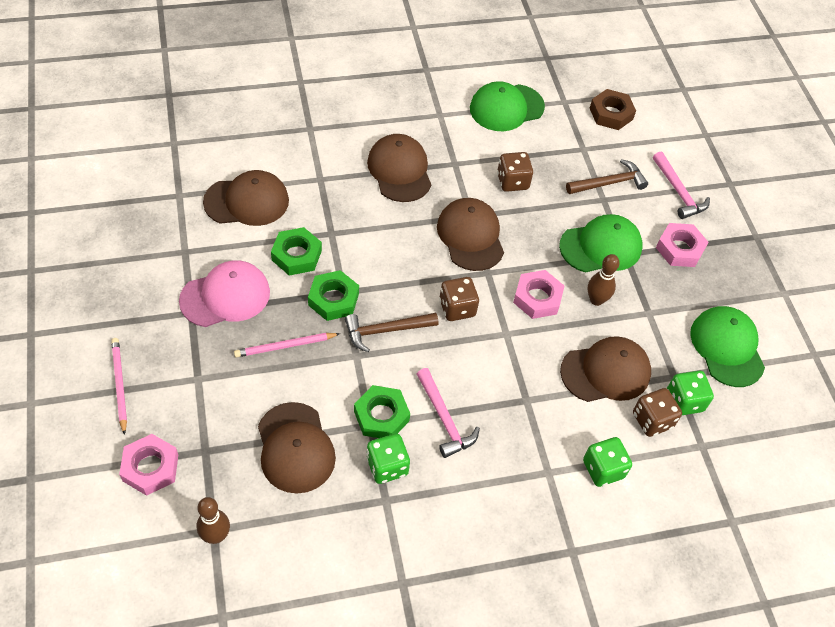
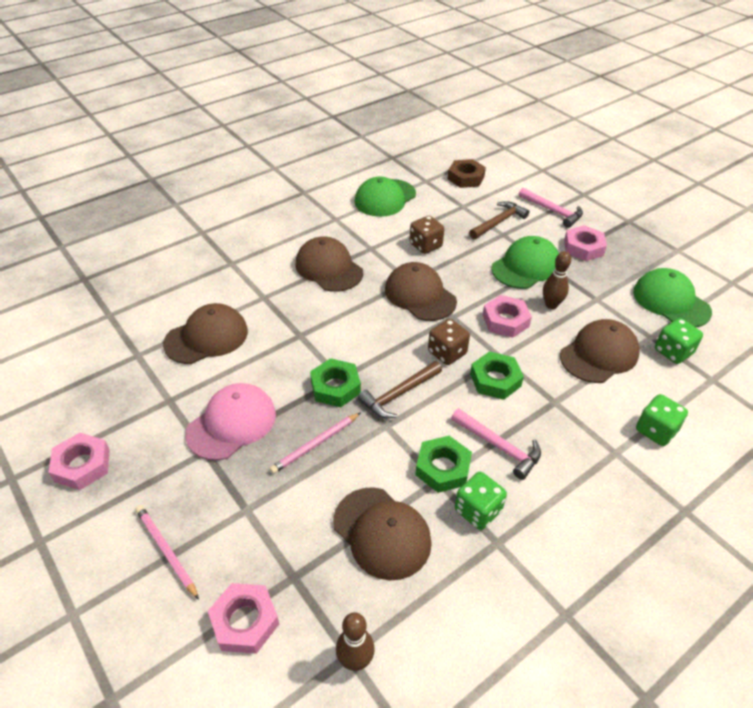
camera: 20 degrees left, 10 degrees down
(89, 282) = (82, 465): none -> pink nut
(296, 255) = (279, 364): green nut -> green nut (495, 380)
(652, 420) = (661, 376): brown dice -> none

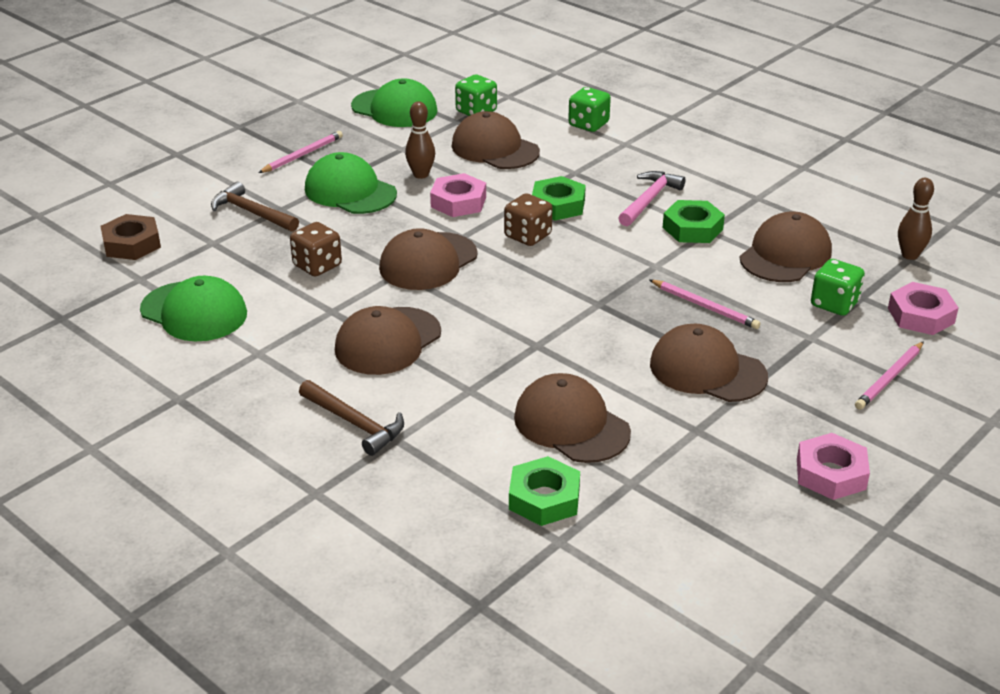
camera: 100 degrees left, 10 degrees down
(232, 423) = (707, 370): pink cap -> brown cap
(335, 387) = (615, 305): green nut -> green nut (544, 498)
(398, 394) = (607, 262): brown hammer -> brown hammer (355, 423)
(477, 511) = (730, 208): green dice -> green dice (834, 304)
(552, 211) = (221, 175): pink hammer -> none
(583, 247) = (302, 155): pink nut -> pink pencil
(671, 301) = (394, 109): green cap -> green cap turned 105 degrees counterclockwise

